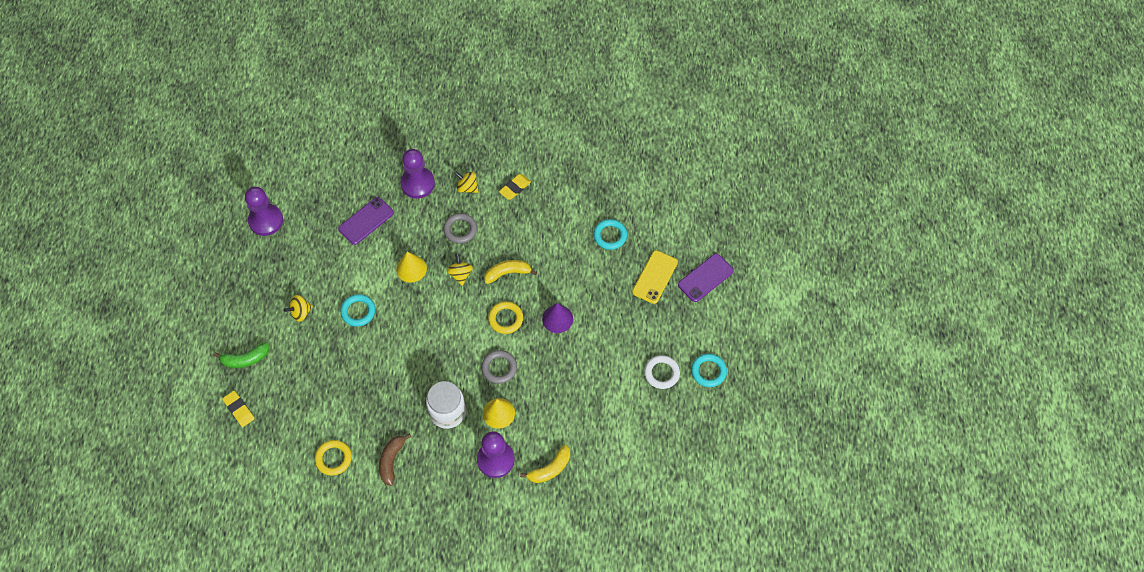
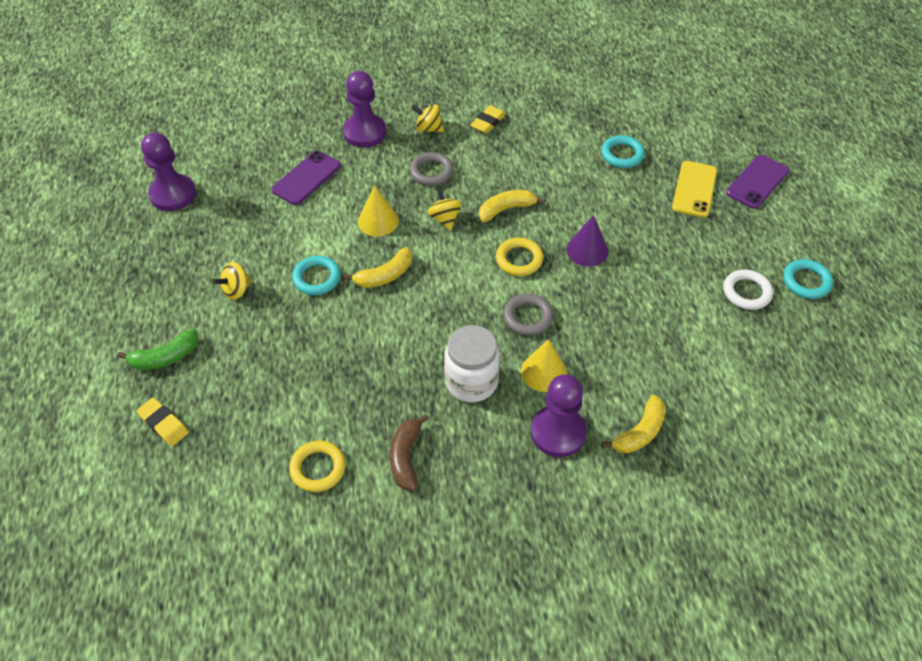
camera: 10 degrees left, 10 degrees down
(406, 317) = (385, 275): none -> yellow banana

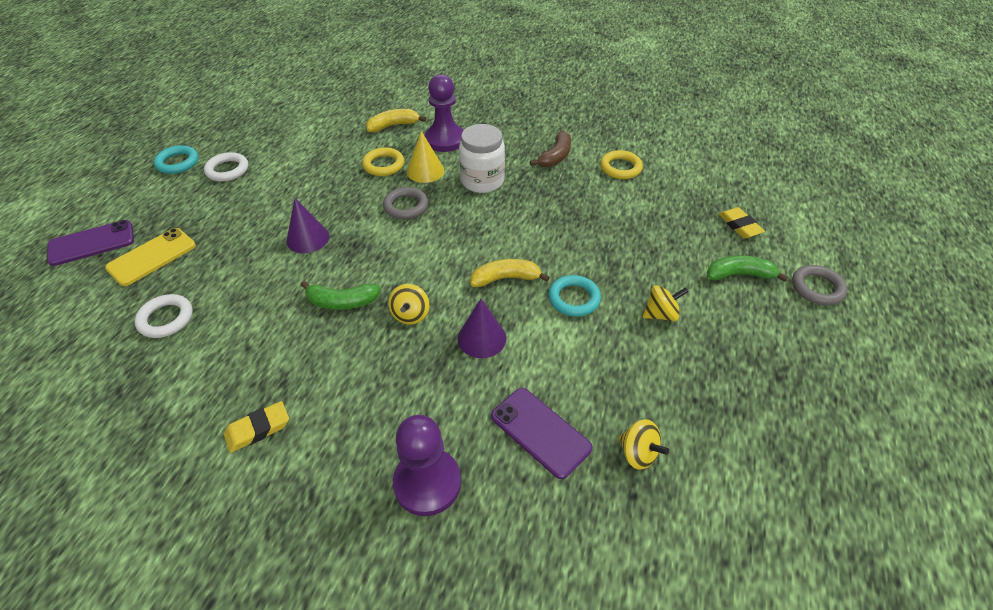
camera: 155 degrees left, 5 degrees down
(173, 194) = (732, 478): purple pawn -> none
(307, 178) = (540, 432): purple phone -> purple phone turned 75 degrees clockwise
(378, 221) = (481, 338): yellow cone -> purple cone
(428, 129) = (339, 451): yellow spinning top -> yellow spinning top (638, 453)
(431, 172) = (383, 379): grey ring -> grey ring (817, 288)
(506, 209) = (342, 302): yellow banana -> green banana
(519, 259) = (373, 251): yellow ring -> yellow ring (383, 165)
(622, 154) = (166, 319): turquoise ring -> white ring

